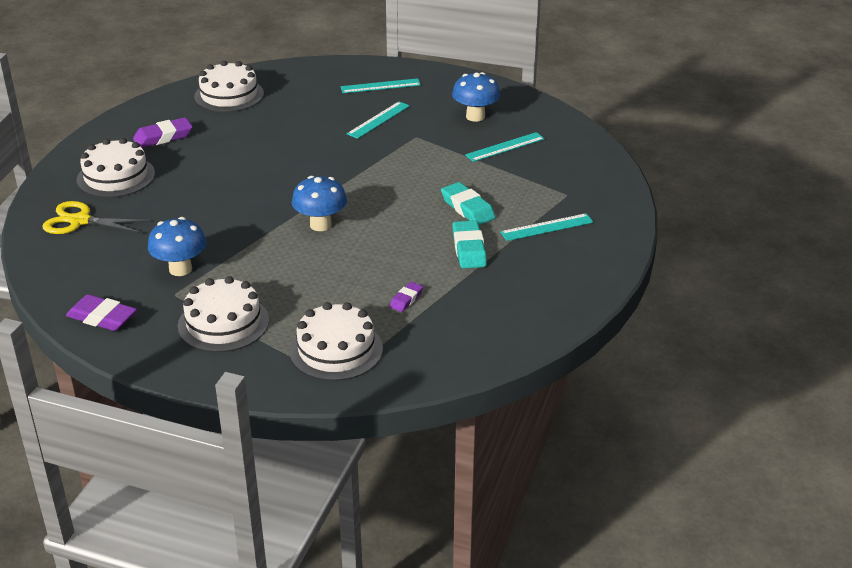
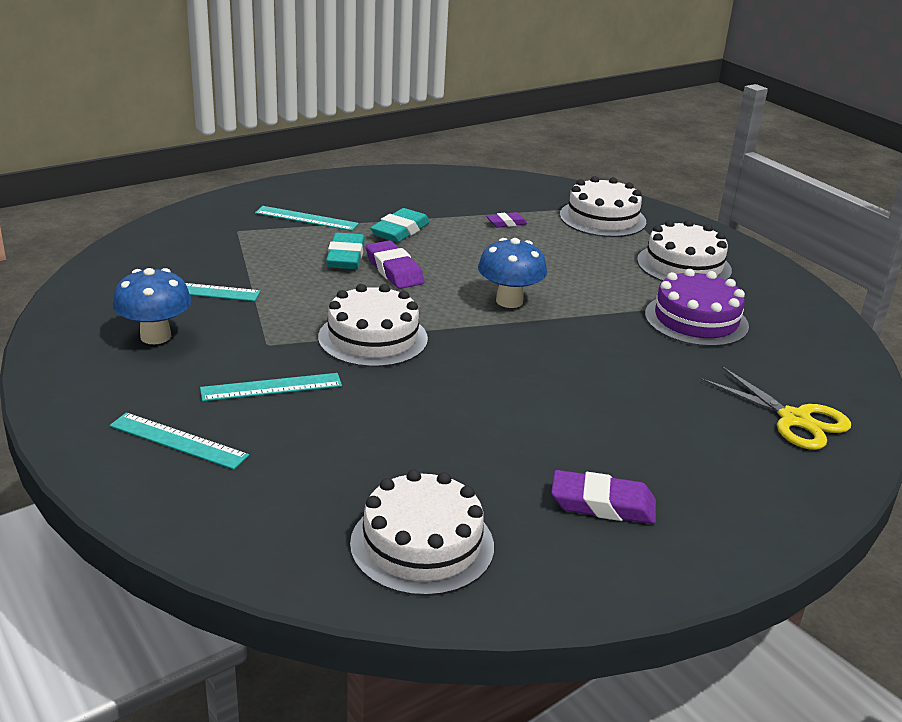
camera: 145 degrees left, 5 degrees down
(102, 318) = (802, 310): purple eraser -> purple eraser (394, 270)
(116, 176) = (716, 465): white cake -> white cake (373, 338)
(180, 269) = (696, 320): blue mushroom -> purple cake

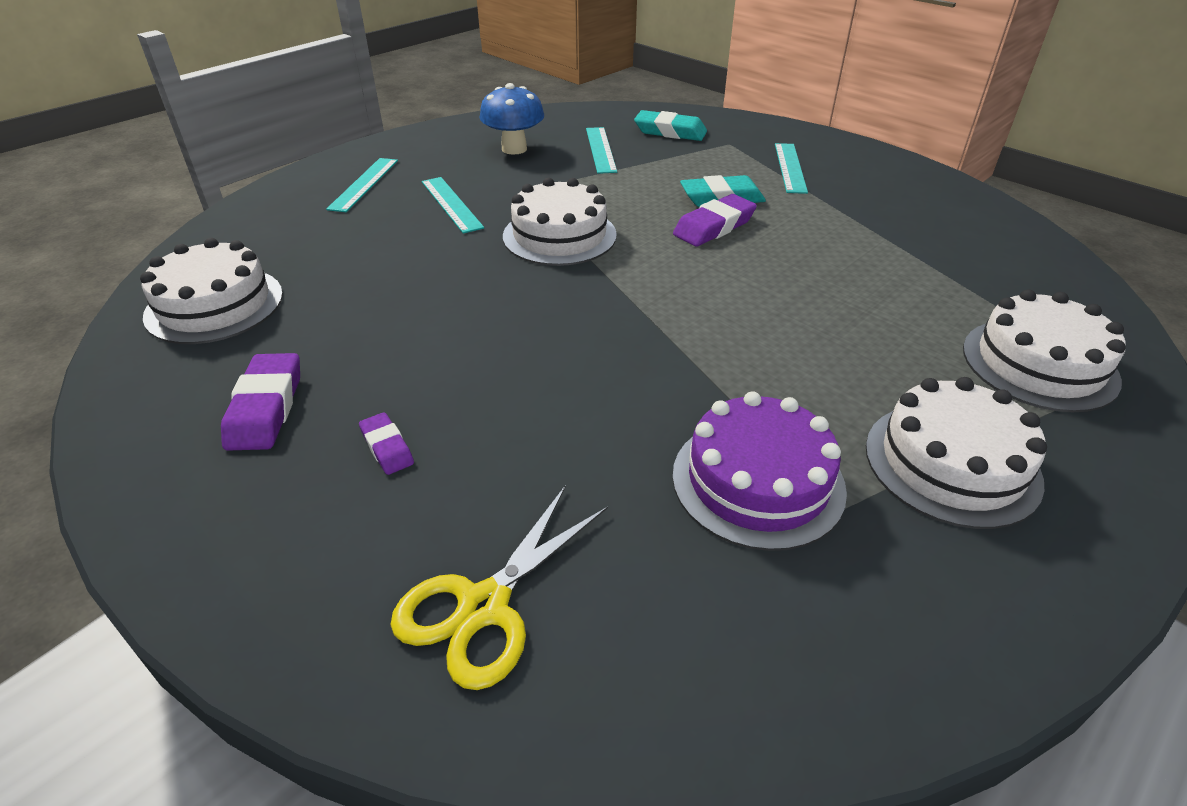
camera: 80 degrees right, 10 degrees up
(400, 231) = (815, 217): turquoise eraser -> turquoise eraser (670, 132)
(506, 223) = (919, 282): purple eraser -> purple eraser (387, 447)
(509, 301) = (696, 306): blue mushroom -> none

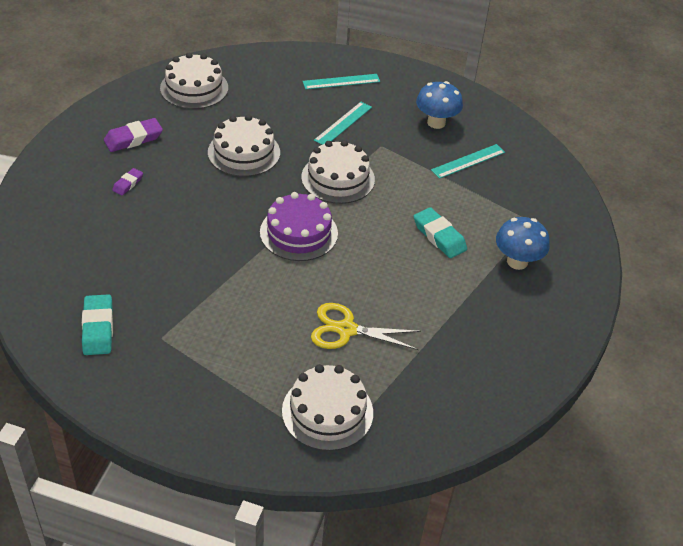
camera: 60 degrees right, 5 degrees up
(484, 606) = (59, 242): yellow scissors -> yellow scissors (346, 329)
(670, 132) = (527, 187): turquoise eraser -> turquoise eraser (98, 328)
(714, 227) = (396, 241): purple eraser -> none
(758, 481) = (165, 306): purple cake -> purple cake (298, 233)
(790, 167) = (517, 262): turquoise ruler -> blue mushroom
(951, 463) = (213, 376): white cake -> white cake (244, 152)

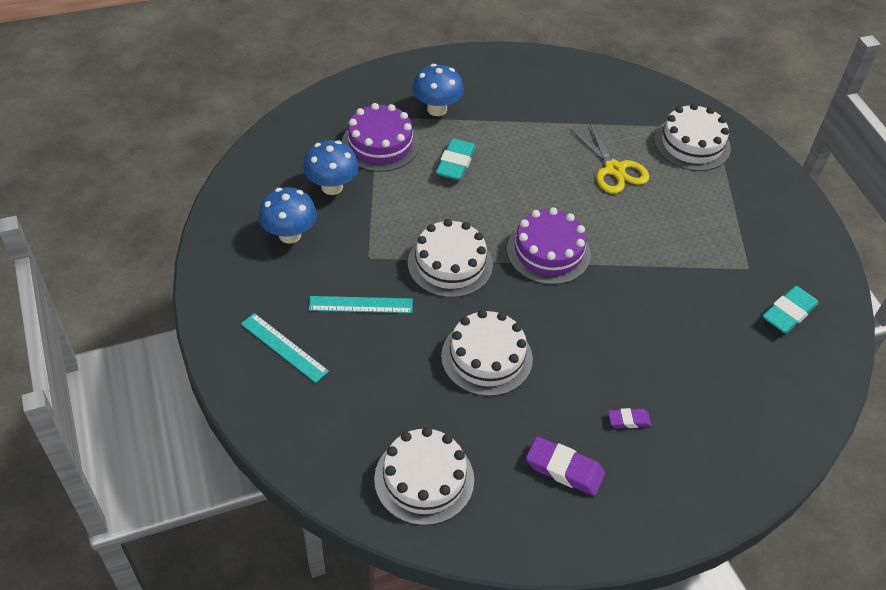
camera: 125 degrees left, 5 degrees up
(468, 161) = (332, 187): turquoise ruler -> blue mushroom
(497, 207) = (380, 144): none -> purple cake

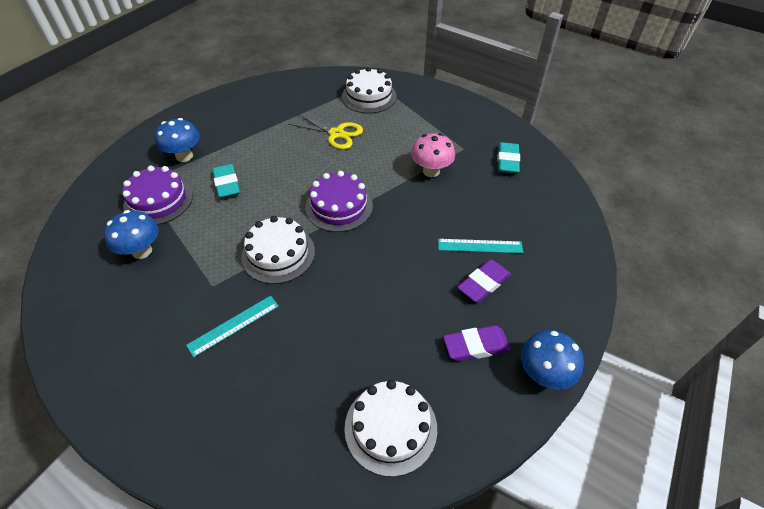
camera: 35 degrees left, 0 degrees up
(284, 347) = (194, 401): turquoise ruler -> turquoise ruler (480, 246)
(290, 235) = (132, 307): blue mushroom -> blue mushroom (543, 374)
(486, 357) = (358, 303): white cake -> none
(628, 420) = (483, 283): purple eraser -> purple eraser, size x1.73
(684, 272) = (431, 171): none -> pink mushroom

